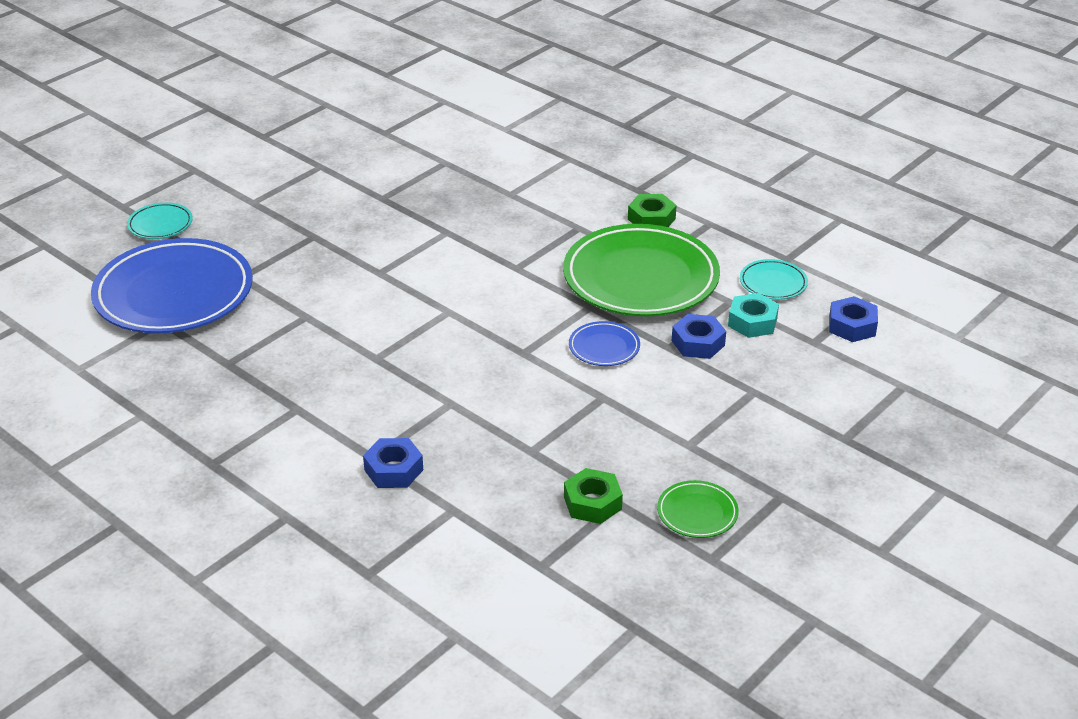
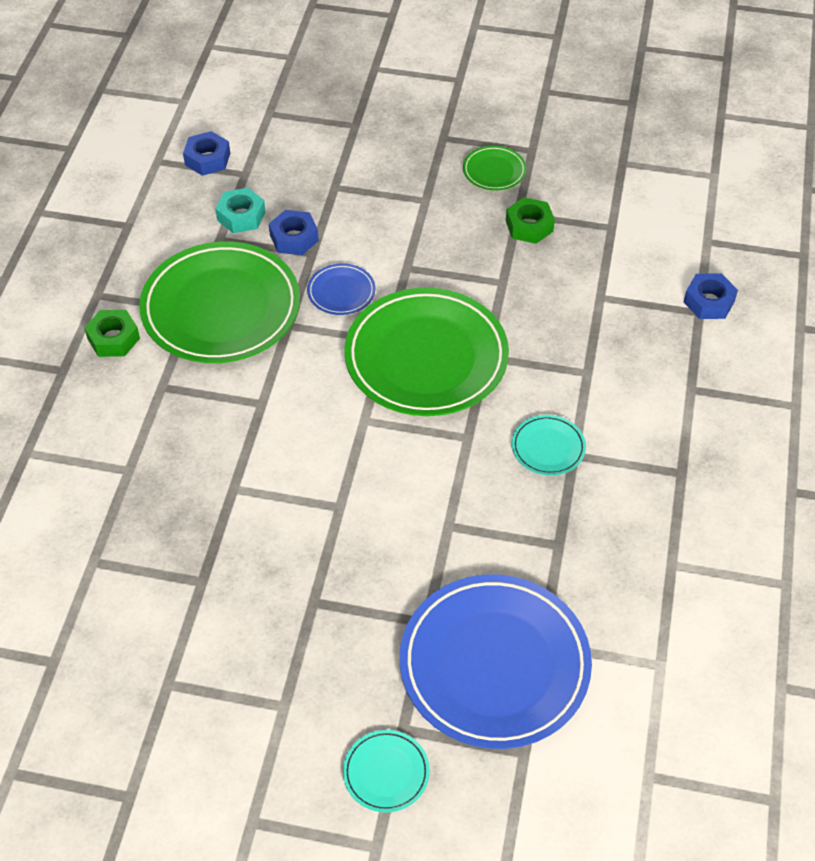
camera: 120 degrees left, 15 degrees up
(394, 470) = (590, 351): blue nut -> blue nut (709, 302)
(482, 367) = (426, 357): none -> green plate
(773, 283) = (173, 222): turquoise plate -> turquoise plate (548, 448)

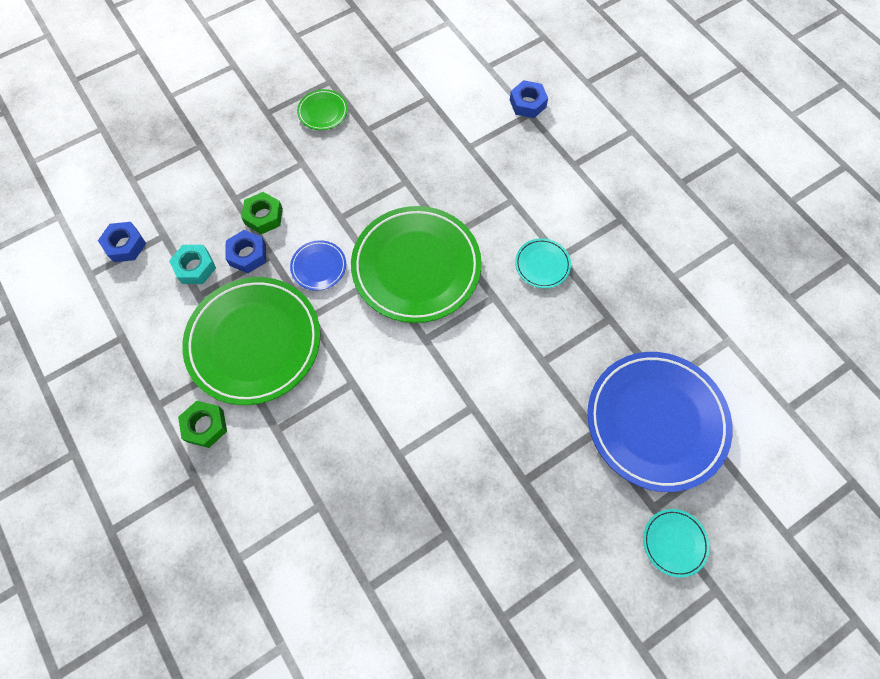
camera: 45 degrees left, 15 degrees up
(529, 226) = (382, 132): green nut -> green nut (264, 216)

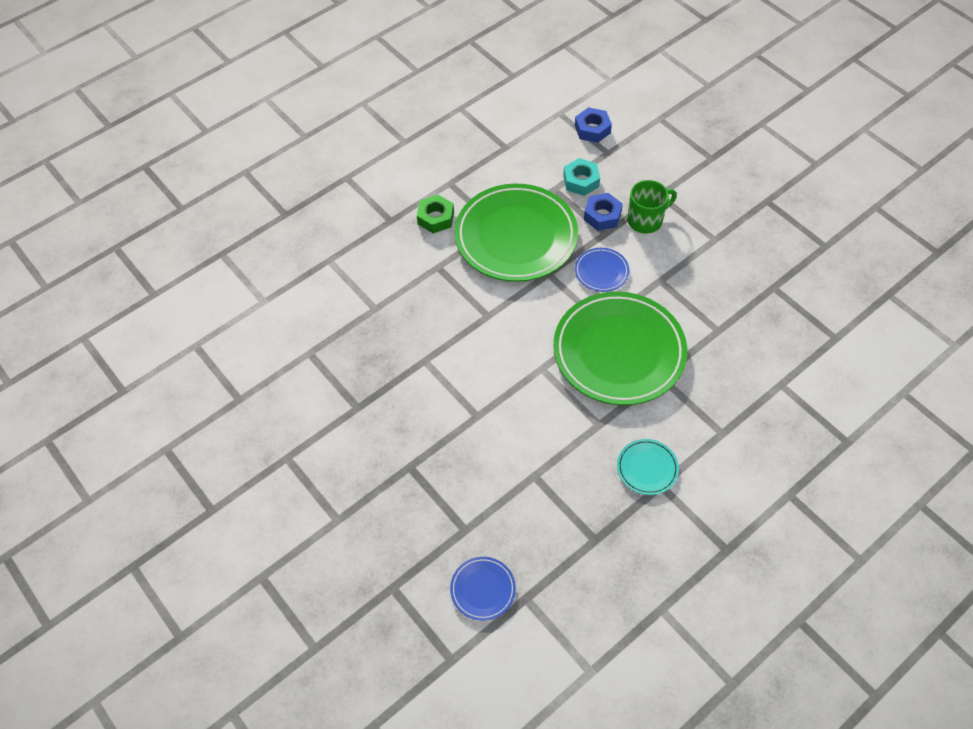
camera: 85 degrees right, 10 degrees down
(264, 216) = (646, 220): green nut -> green mug
(323, 112) = (783, 246): green plate -> none
(527, 103) = (862, 439): blue nut -> none
(656, 422) = (483, 589): blue plate -> blue plate, size x0.43
(674, 543) = (359, 607): turquoise plate -> none

